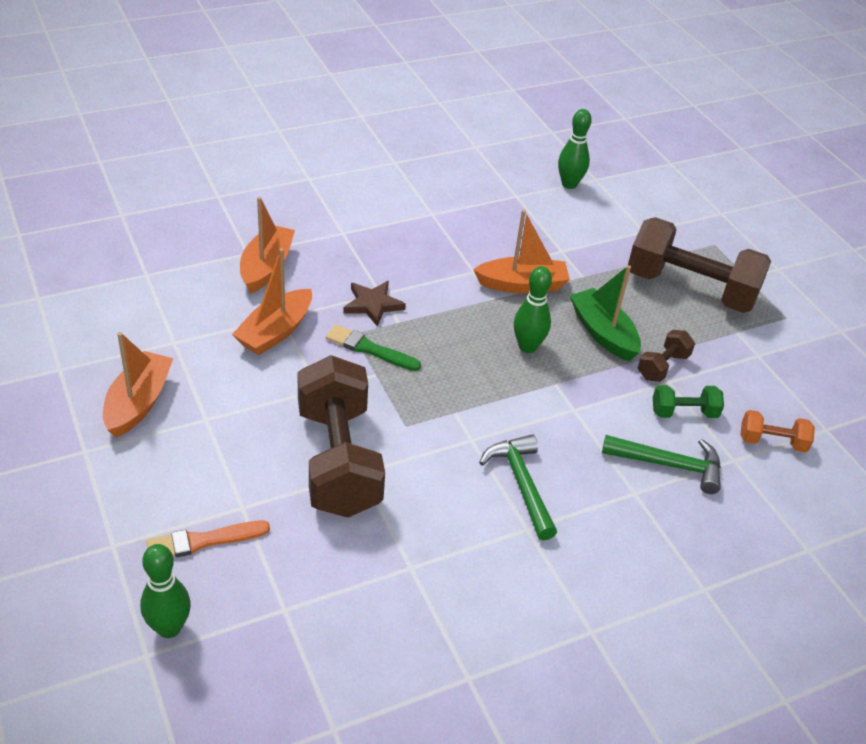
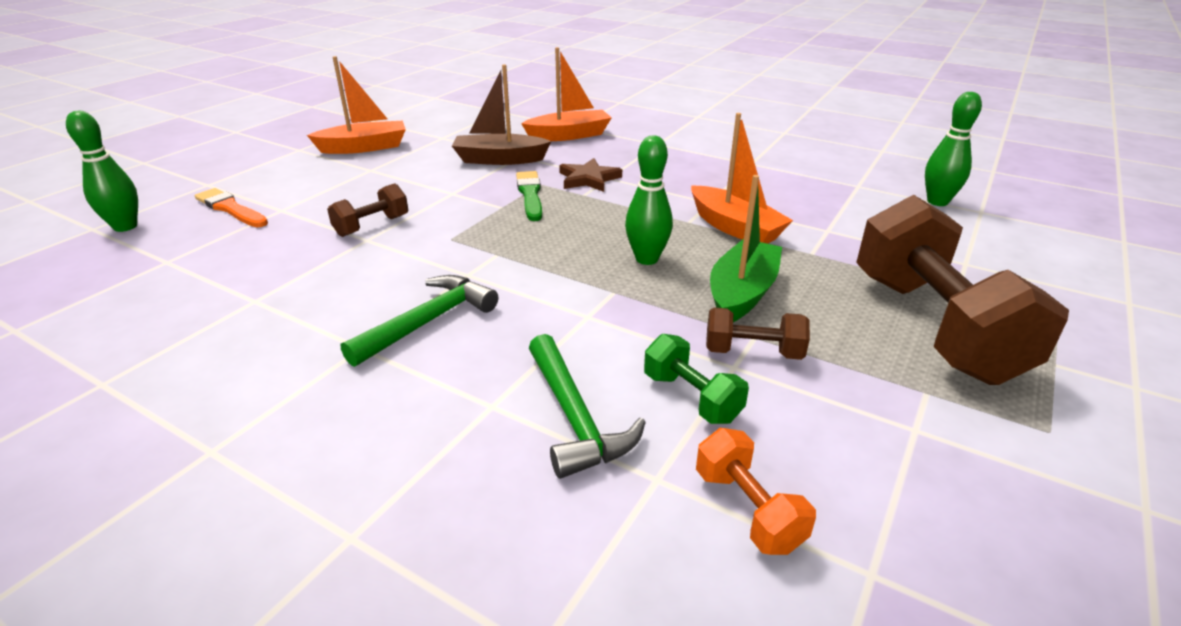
camera: 60 degrees right, 10 degrees down
(275, 332) = (499, 159): orange boat -> brown boat
(338, 460) = (372, 226): brown dumbbell -> brown dumbbell, size x0.45

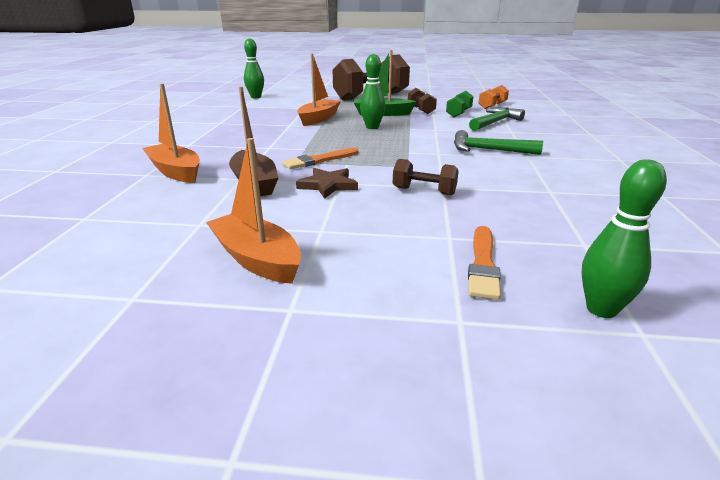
camera: 115 degrees left, 5 degrees down
(530, 195) = (319, 160): green brush -> orange brush
(588, 179) = (276, 151): brown star -> brown star (328, 185)

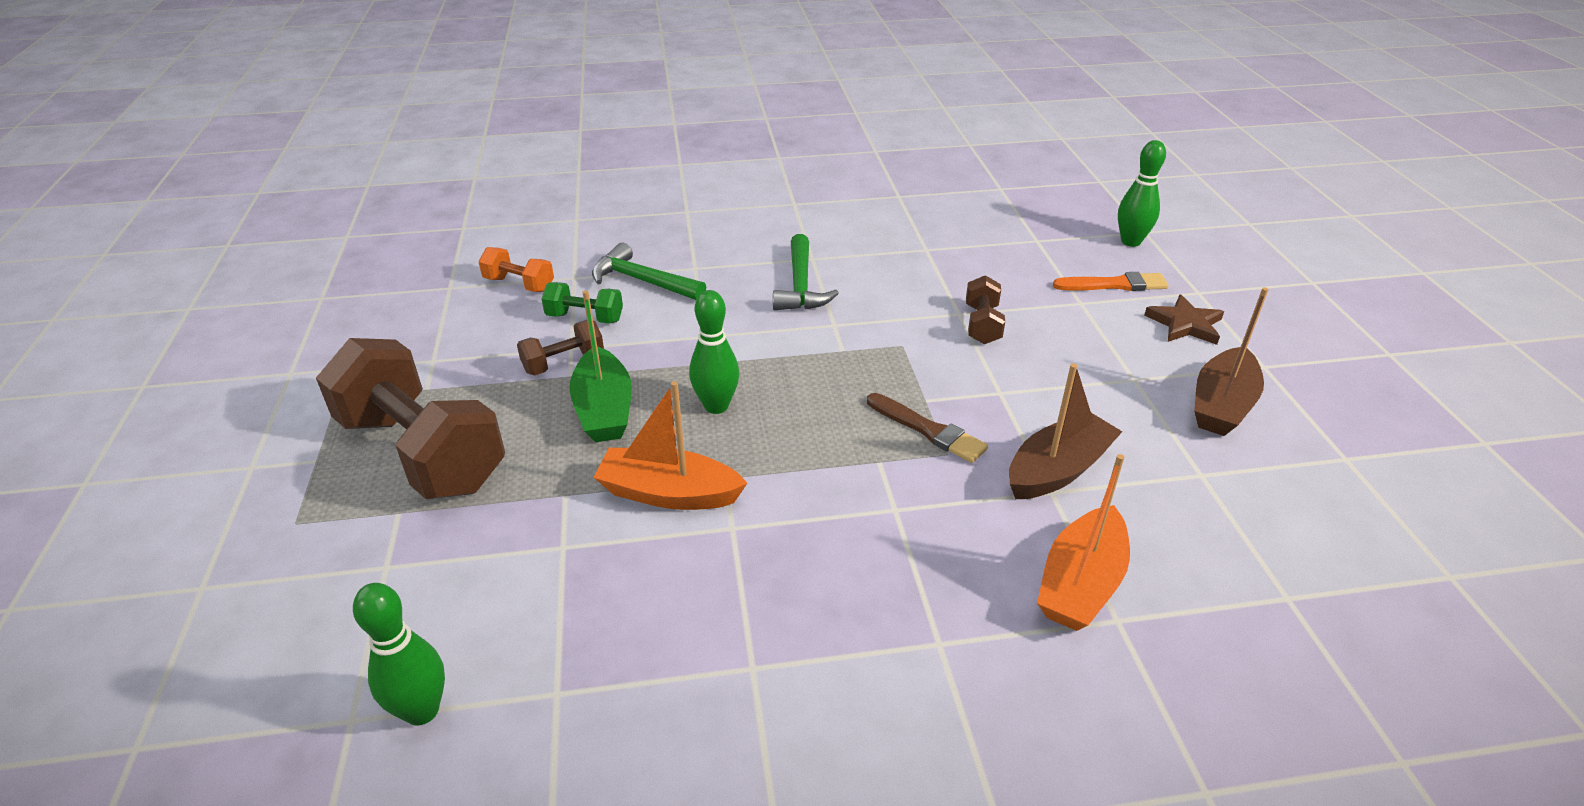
camera: 105 degrees left, 10 degrees up
(257, 259) = (1221, 405): orange boat -> brown boat
(319, 160) = (927, 430): orange brush -> brown brush
(328, 185) = (1016, 399): brown star -> brown star (1185, 324)

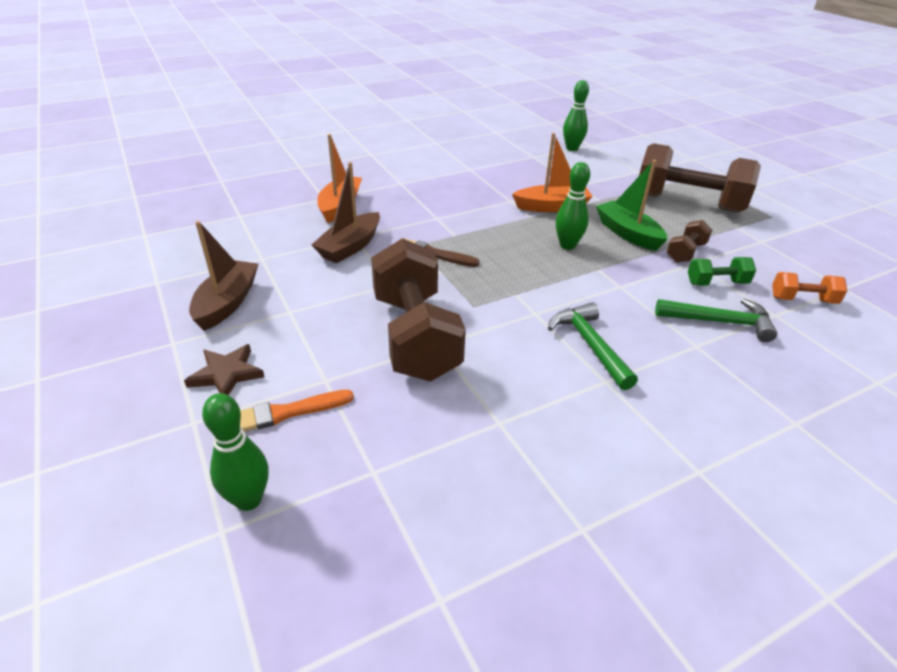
camera: 160 degrees right, 0 degrees up
(982, 325) = (415, 336): brown dumbbell -> brown dumbbell, size x2.23

